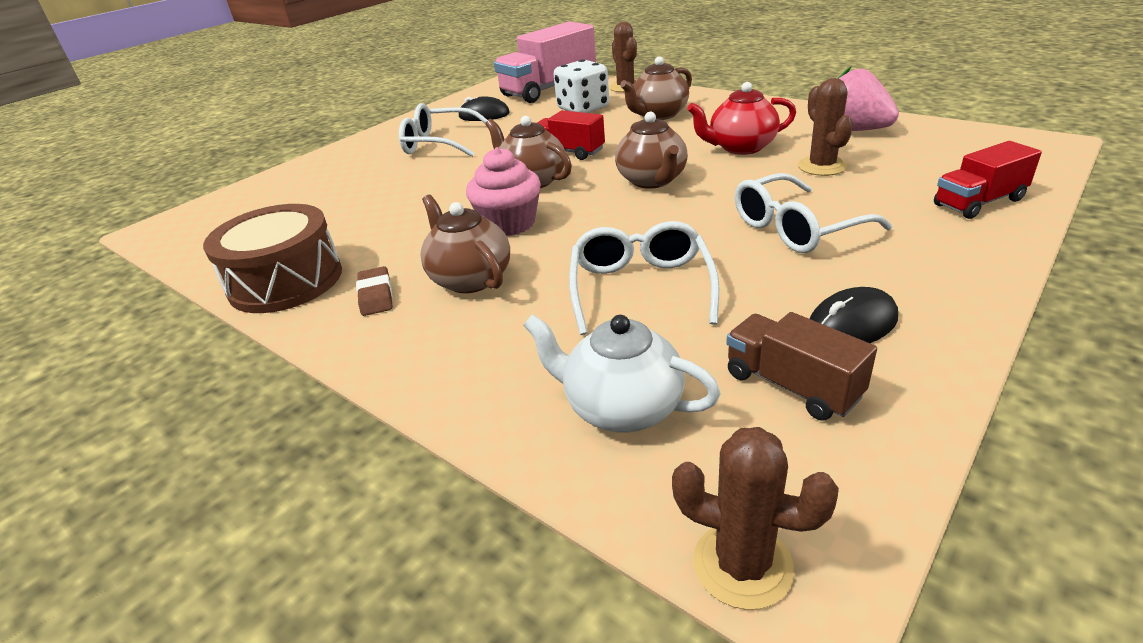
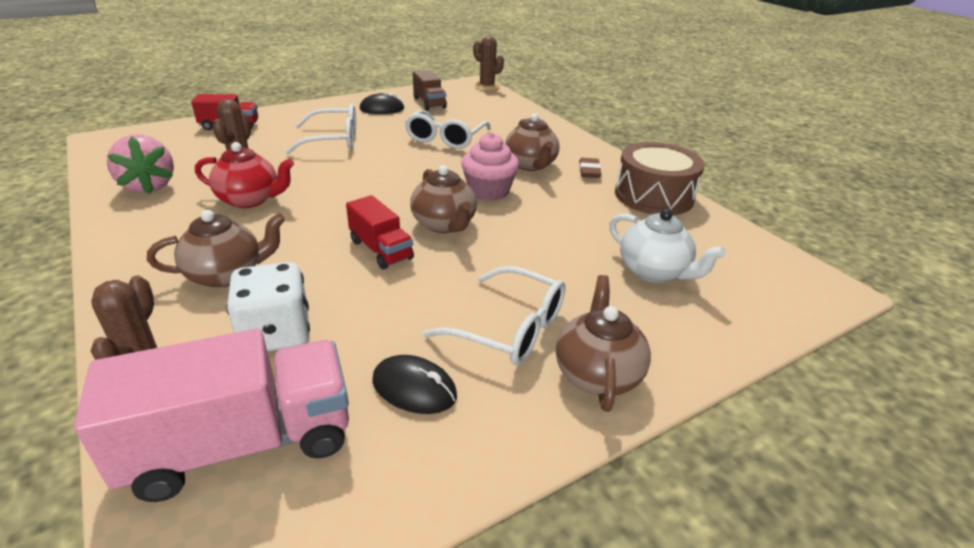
camera: 165 degrees left, 0 degrees up
(621, 408) = (492, 111): white teapot -> white teapot (654, 271)
(652, 181) = (357, 193): brown teapot -> brown teapot (597, 374)

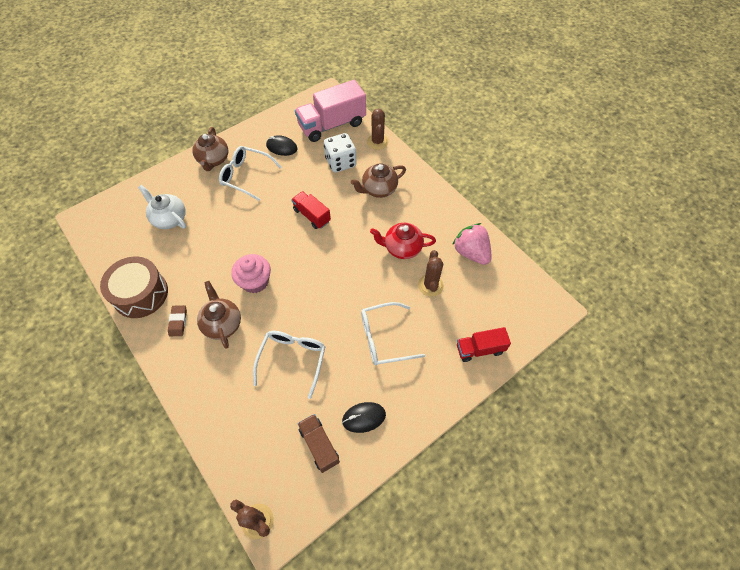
camera: 175 degrees right, 25 degrees up
(444, 224) = (281, 241): brown teapot -> none

